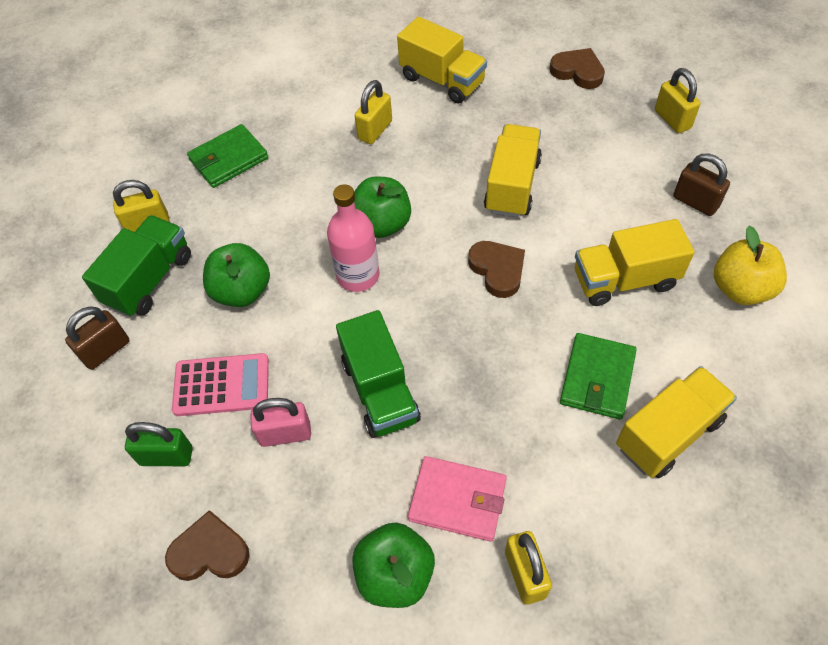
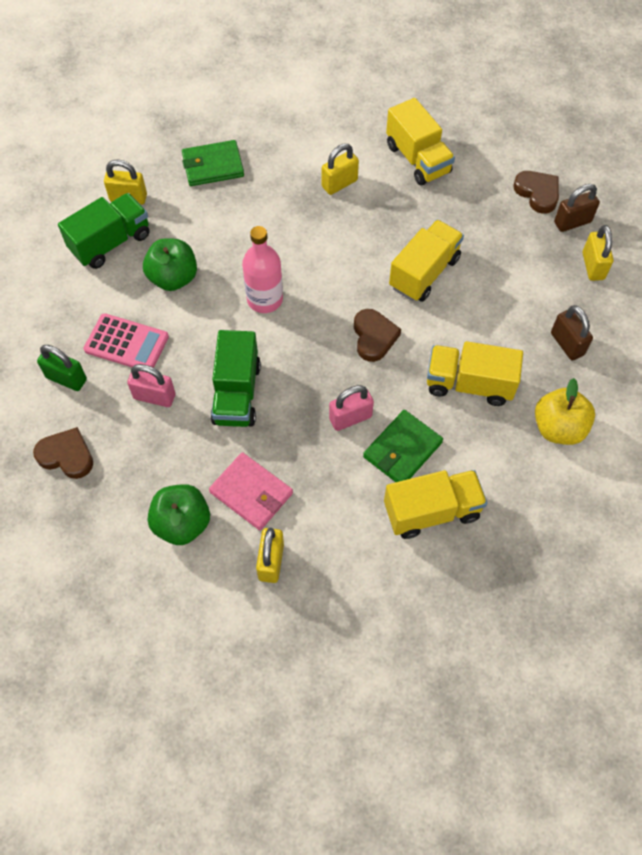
camera: 20 degrees right, 5 degrees up
(106, 350) = (57, 285): brown padlock -> brown padlock (572, 222)
(382, 224) = (304, 265): green apple -> none
(521, 366) = (350, 418): none -> pink padlock

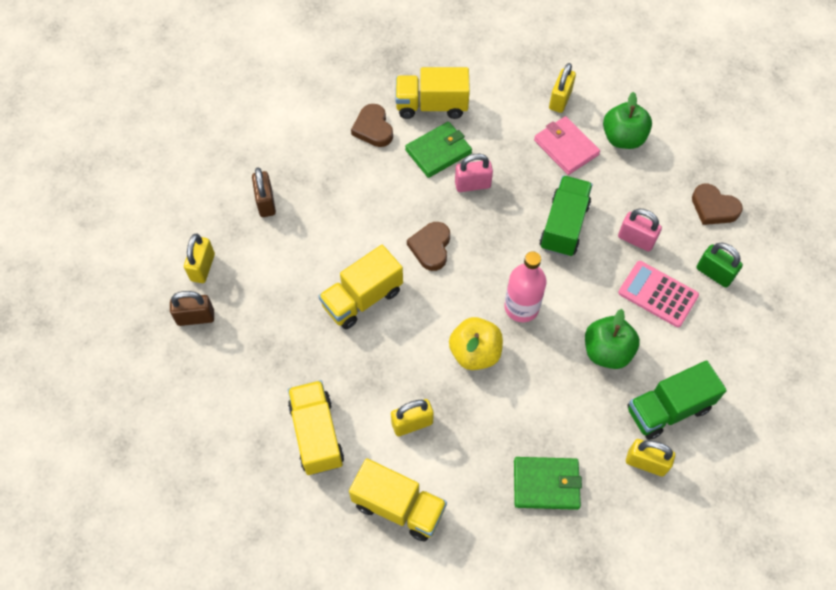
camera: 165 degrees left, 0 degrees up
(469, 384) = (364, 189): yellow truck -> yellow truck (399, 506)
(537, 193) = (212, 359): brown heart -> brown heart (373, 128)
(558, 428) = (308, 140): yellow apple -> yellow apple (475, 353)

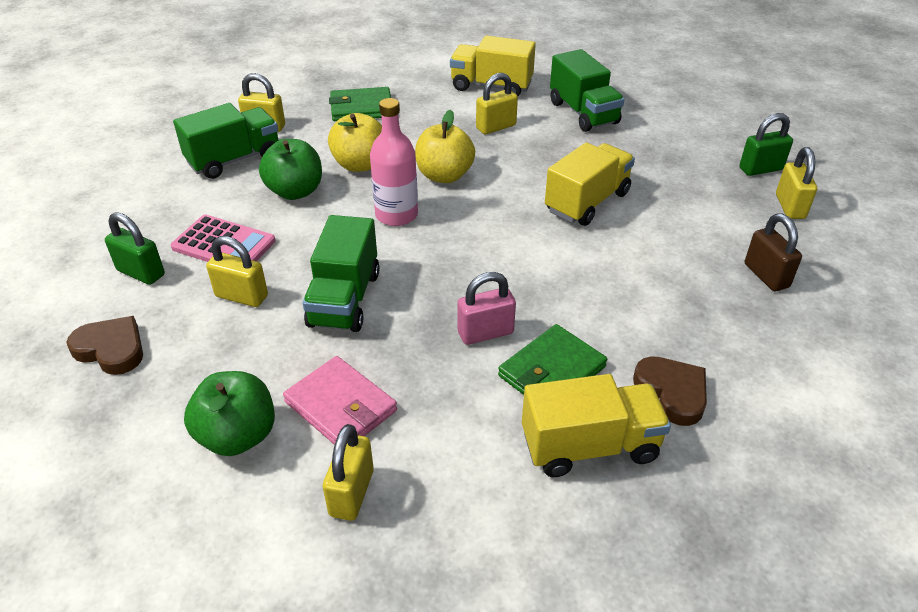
camera: 170 degrees right, 20 degrees down
(195, 317) = (760, 169): brown padlock -> green padlock
(316, 434) = (583, 113): yellow truck -> green truck
(431, 247) = (523, 255): brown heart -> none
(550, 382) = (360, 164): none -> yellow apple
(636, 239) = (241, 296): pink padlock -> yellow padlock

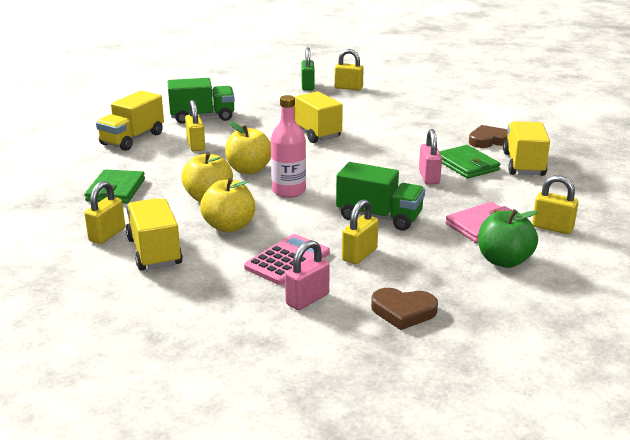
camera: 75 degrees left, 15 degrees down
(111, 349) = (403, 311): brown heart -> brown heart turned 120 degrees counterclockwise
(141, 272) = (307, 299): green padlock -> pink padlock
(234, 159) = (154, 252): green truck -> yellow truck
(295, 191) = (229, 226): green apple -> yellow apple
(766, 275) = (406, 105): brown padlock -> none

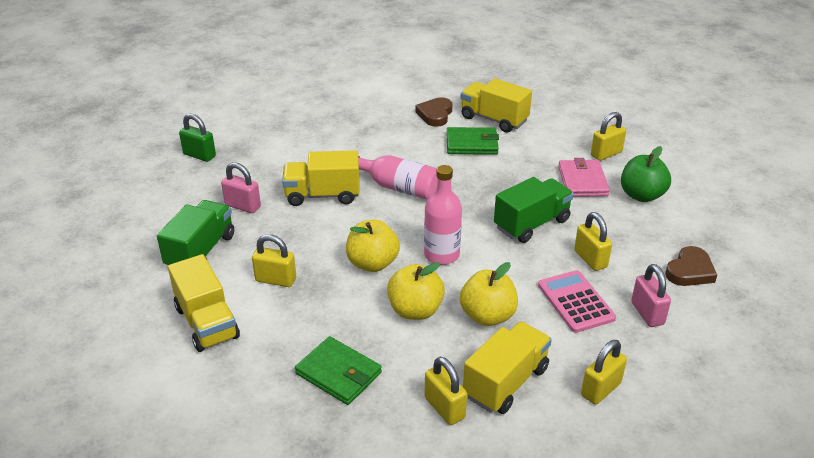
camera: 60 degrees left, 10 degrees up
(154, 252) = (505, 382): yellow truck -> yellow truck turned 120 degrees clockwise
(348, 88) = (235, 134): yellow padlock -> yellow padlock (601, 389)
(358, 154) = (399, 188): none -> pink bottle
(429, 177) = (479, 171): pink padlock -> pink padlock (243, 206)

